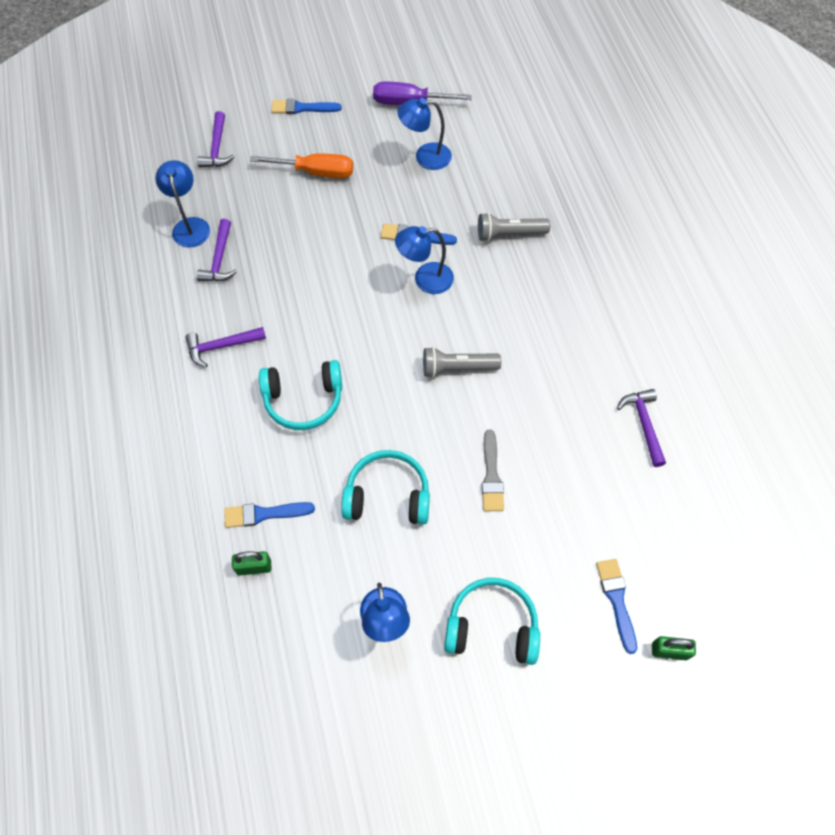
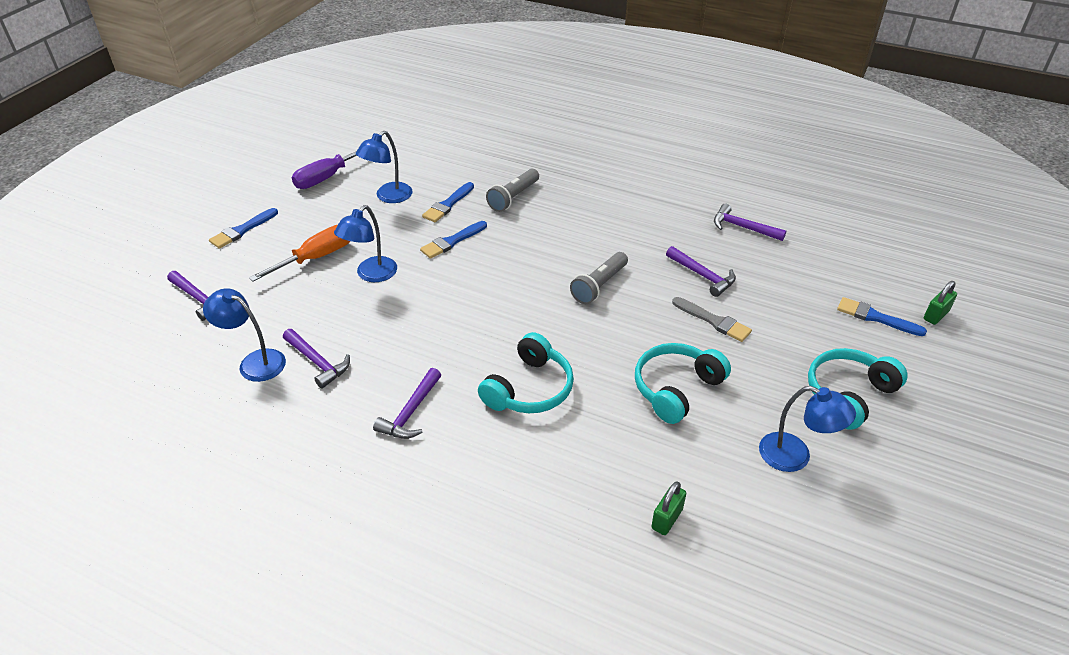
camera: 50 degrees left, 20 degrees down
(264, 514) = (618, 480): blue brush -> blue brush (448, 204)
(425, 279) = (499, 258): blue lamp -> blue lamp (371, 275)
(543, 433) = (703, 276): none -> purple hammer

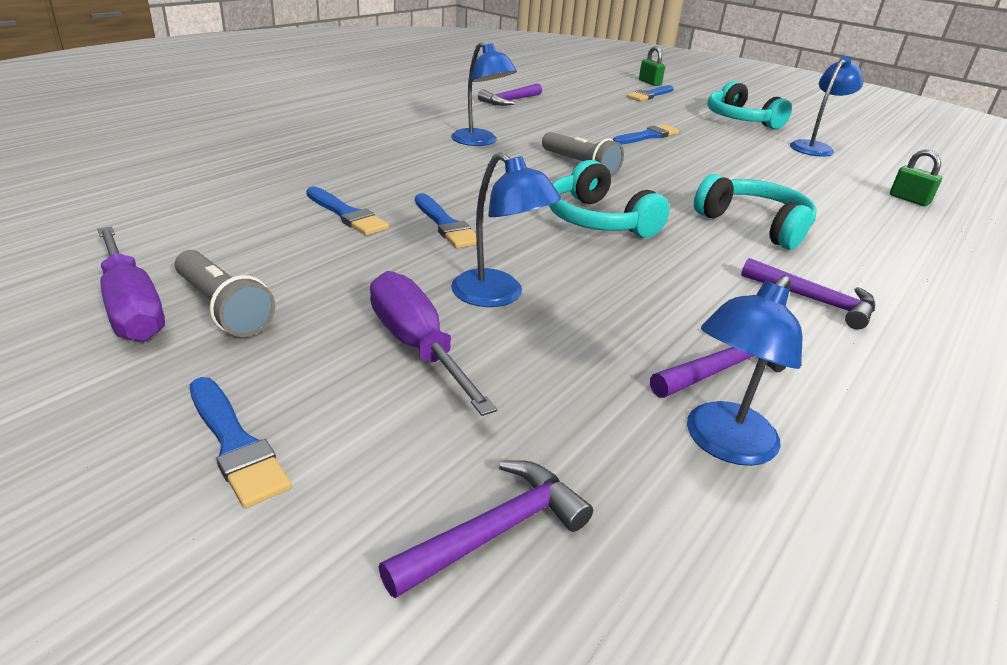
camera: 80 degrees left, 10 degrees down
(316, 257) = (417, 346): orange screwdriver -> purple screwdriver
(388, 197) = (276, 255): blue lamp -> blue lamp (480, 142)
(513, 197) = (369, 174): grey flashlight -> grey flashlight (223, 308)
(676, 388) = (742, 166): turquoise headphones -> turquoise headphones (598, 220)
(703, 276) = (578, 126): purple hammer -> none
(713, 321) = (647, 136): grey brush -> blue brush

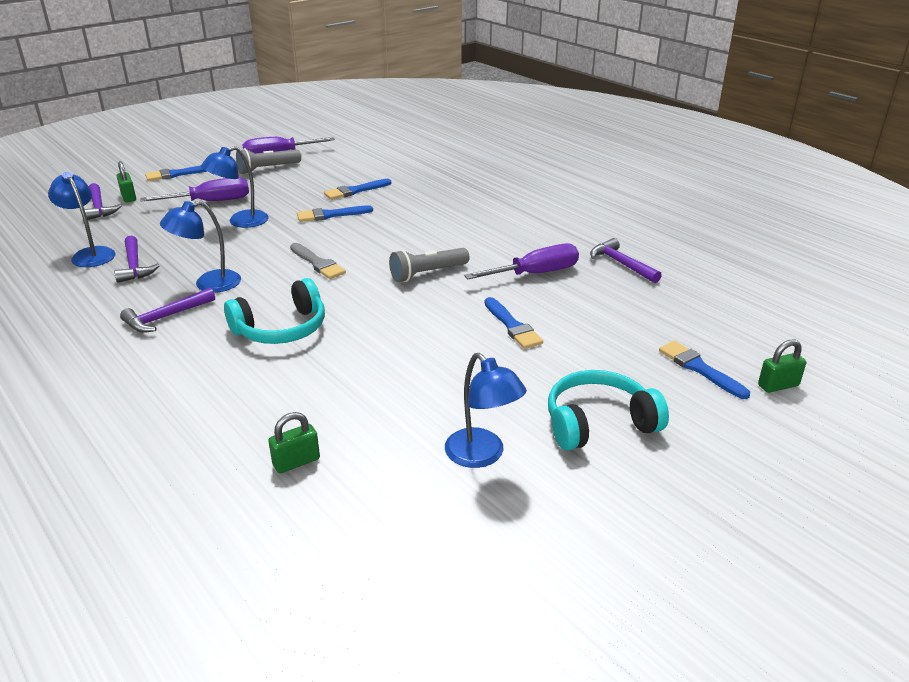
camera: 105 degrees right, 0 degrees up
(411, 492) = (128, 197): none -> green padlock
(480, 142) = (487, 238): blue lamp -> blue lamp (208, 284)
(548, 126) = (535, 274): none -> purple screwdriver
(598, 220) = (317, 263): turquoise headphones -> grey brush

